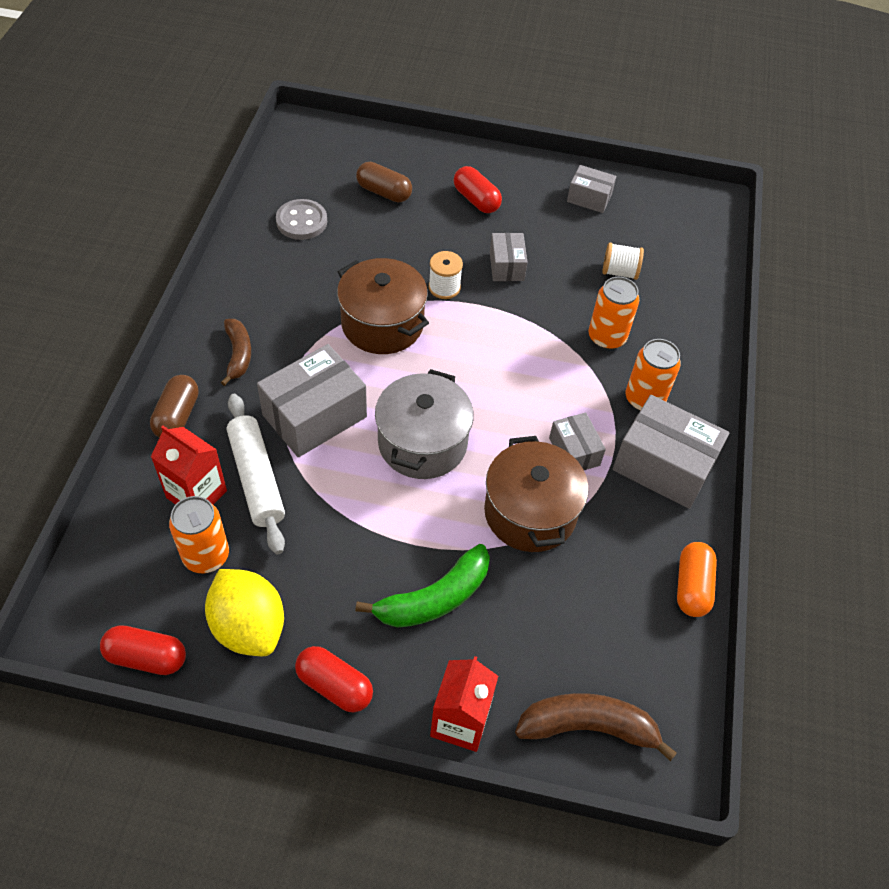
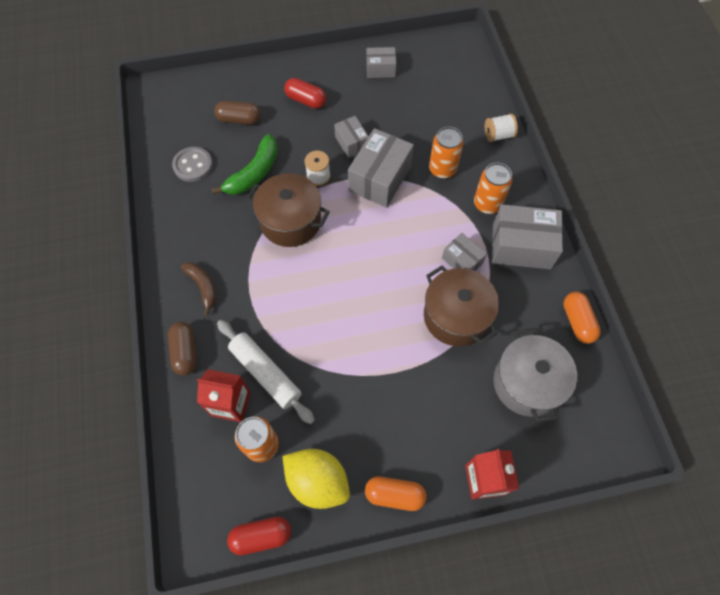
camera: 20 degrees left, 10 degrees up
(314, 416) = (281, 310): grey box -> grey box (380, 178)
(334, 685) = (394, 495): red capsule -> orange capsule
(422, 443) = (362, 298): grey pot -> grey pot (527, 383)
(434, 598) = (426, 404): green banana -> green banana (254, 173)
(588, 727) = (562, 445): brown banana -> none
(619, 272) = (427, 117): white spool -> white spool (498, 135)

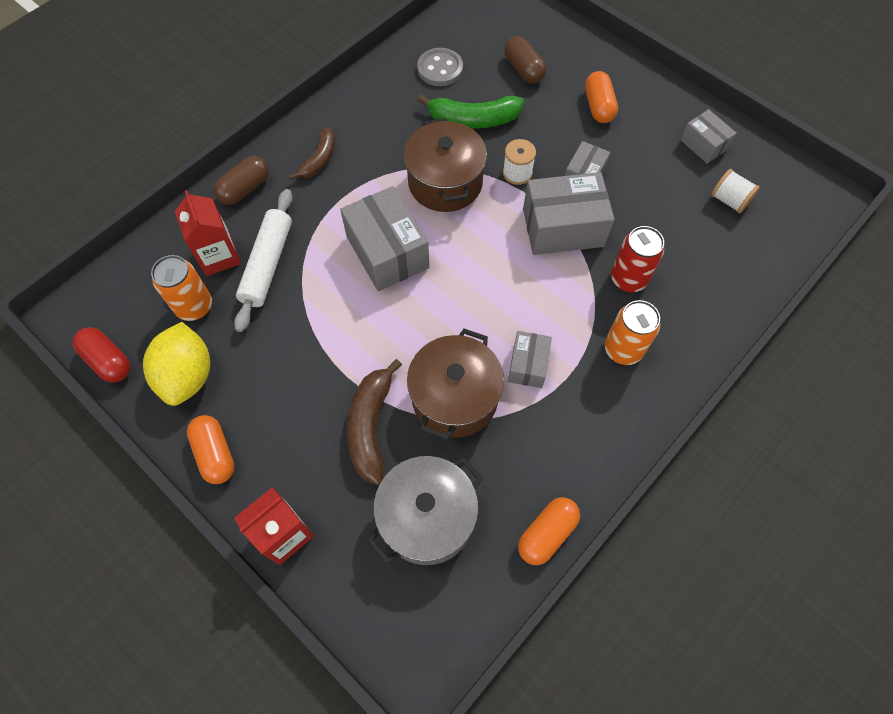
camera: 55 degrees right, 0 degrees up
(306, 100) = (598, 106): red capsule -> orange capsule
(442, 169) = (628, 279): orange can -> red can
(442, 379) = (371, 426): none -> brown banana
(498, 135) = (728, 308): white spool -> white spool (729, 200)
(521, 246) = (597, 416): grey box -> grey box (387, 252)

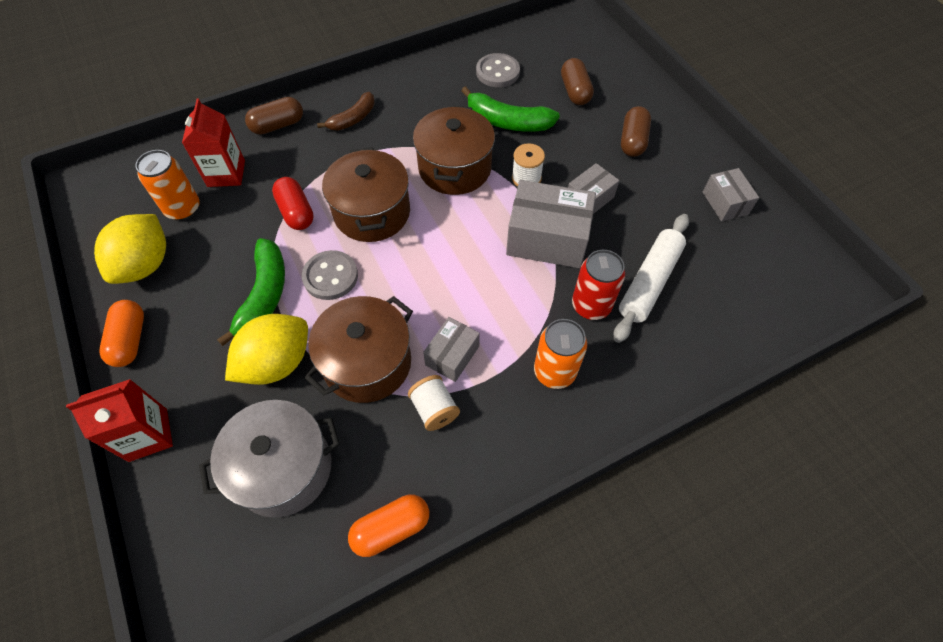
camera: 20 degrees right, 5 degrees down
(108, 361) = (89, 232): red capsule -> red capsule (296, 212)
(267, 264) = (263, 192): white rolling pin -> white rolling pin (649, 282)
(324, 366) = (264, 295): none -> green banana
(371, 426) = (277, 363): brown banana -> yellow lemon
(379, 328) = (330, 276): none -> grey button
(387, 252) = (372, 212): grey box -> brown pot
(598, 106) = (632, 141): orange capsule -> brown capsule
(729, 200) = (730, 262): white spool -> white spool (434, 409)

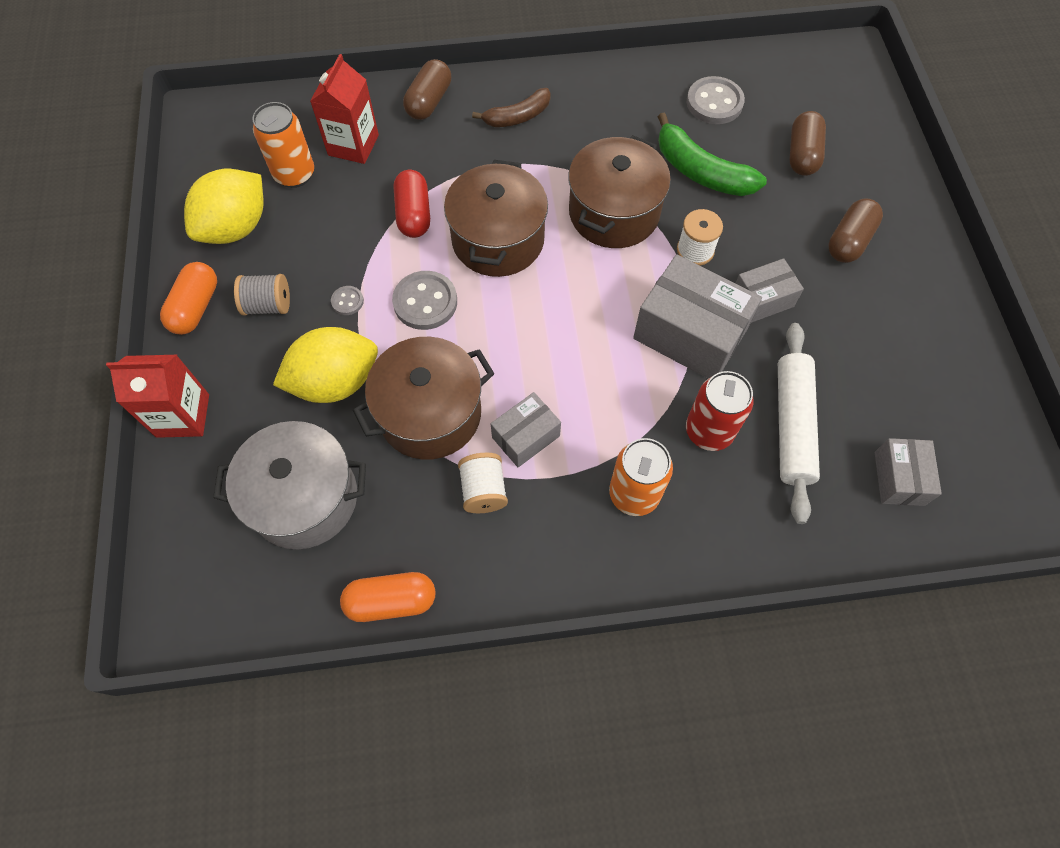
camera: 20 degrees right, 5 degrees up
(195, 319) = (268, 305): none -> grey spool
(264, 295) = (347, 301): green banana -> grey button
(278, 125) = (429, 101): brown capsule -> brown capsule turned 60 degrees counterclockwise
(649, 282) = (792, 425): white rolling pin -> white rolling pin turned 45 degrees counterclockwise
(725, 203) = (934, 356): grey box -> grey box (899, 478)

